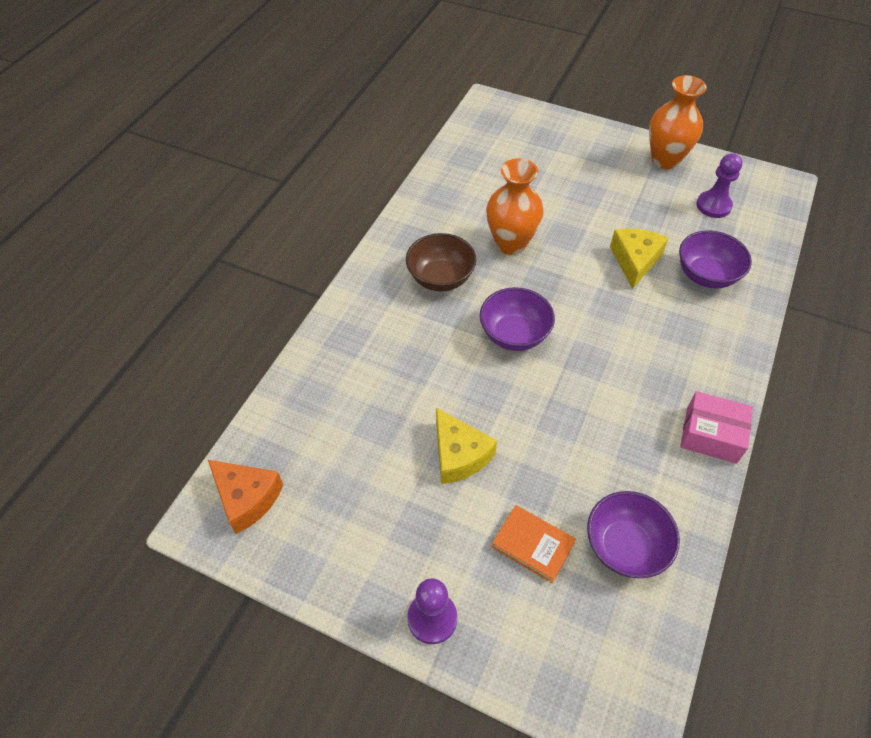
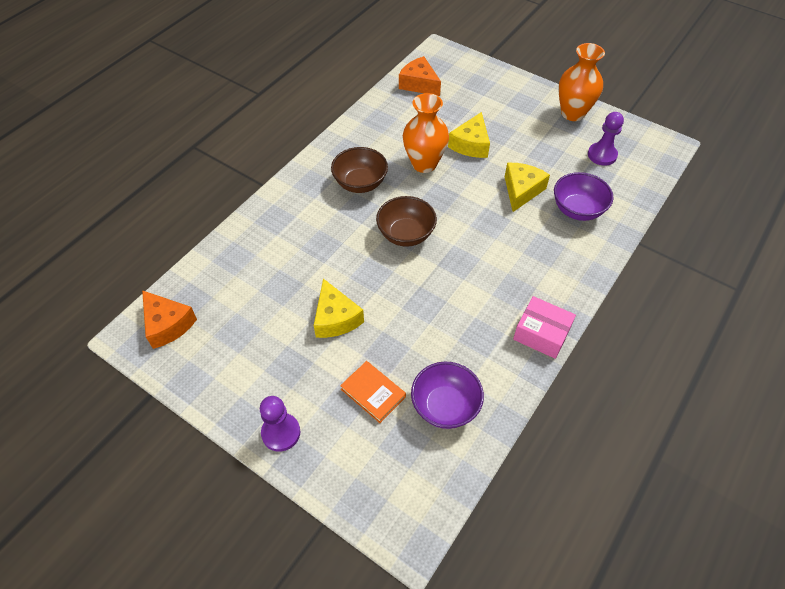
camera: 10 degrees right, 0 degrees up
(476, 146) = (419, 84): none -> orange cheese
(514, 335) = (406, 234): purple bowl -> brown bowl
(559, 212) = (471, 144): none -> yellow cheese

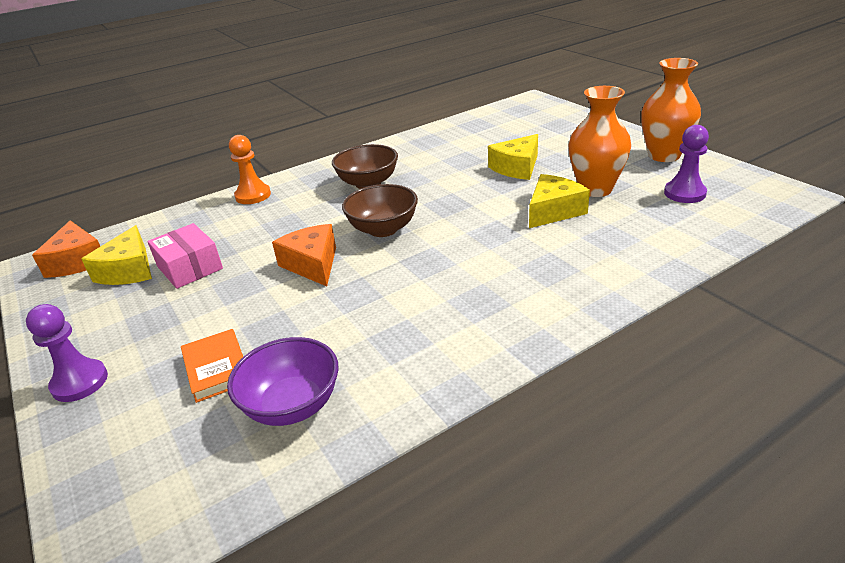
camera: 25 degrees right, 20 degrees down
(267, 216) = (253, 195): none -> orange pawn
(335, 318) = (241, 287): yellow cheese -> yellow cheese (128, 270)
(419, 84) = (491, 120): orange cheese -> orange cheese (312, 264)
(424, 164) = (450, 176): orange vase -> orange vase (595, 189)
(541, 334) = (486, 354): pink box -> pink box (190, 267)
(577, 210) = (620, 238): purple bowl -> none

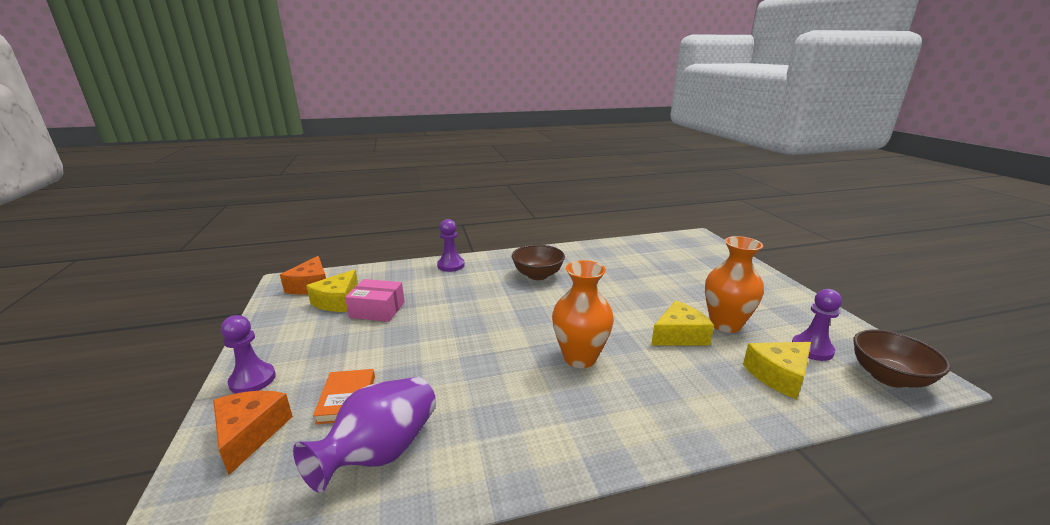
camera: 15 degrees right, 10 degrees down
(190, 267) = (377, 310): pink box -> pink box turned 60 degrees counterclockwise
(253, 195) = (451, 265): orange pawn -> purple pawn
(292, 405) = (381, 452): purple bowl -> purple vase
(312, 264) = (463, 331): orange cheese -> orange cheese (250, 434)
(383, 229) = (530, 315): brown bowl -> brown bowl (888, 377)
(517, 168) = (662, 289): yellow cheese -> yellow cheese (778, 375)
(664, 155) = (802, 308): orange vase -> orange vase (580, 358)

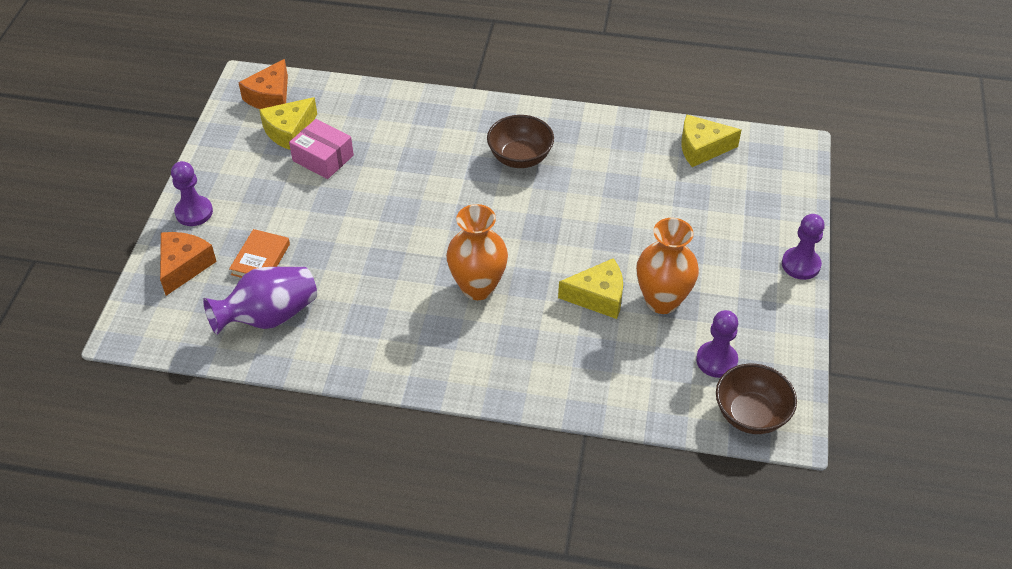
camera: 25 degrees right, 25 degrees up
(451, 265) = (431, 108): purple pawn -> purple pawn (800, 264)
(778, 375) = (645, 373): yellow cheese -> yellow cheese (702, 148)

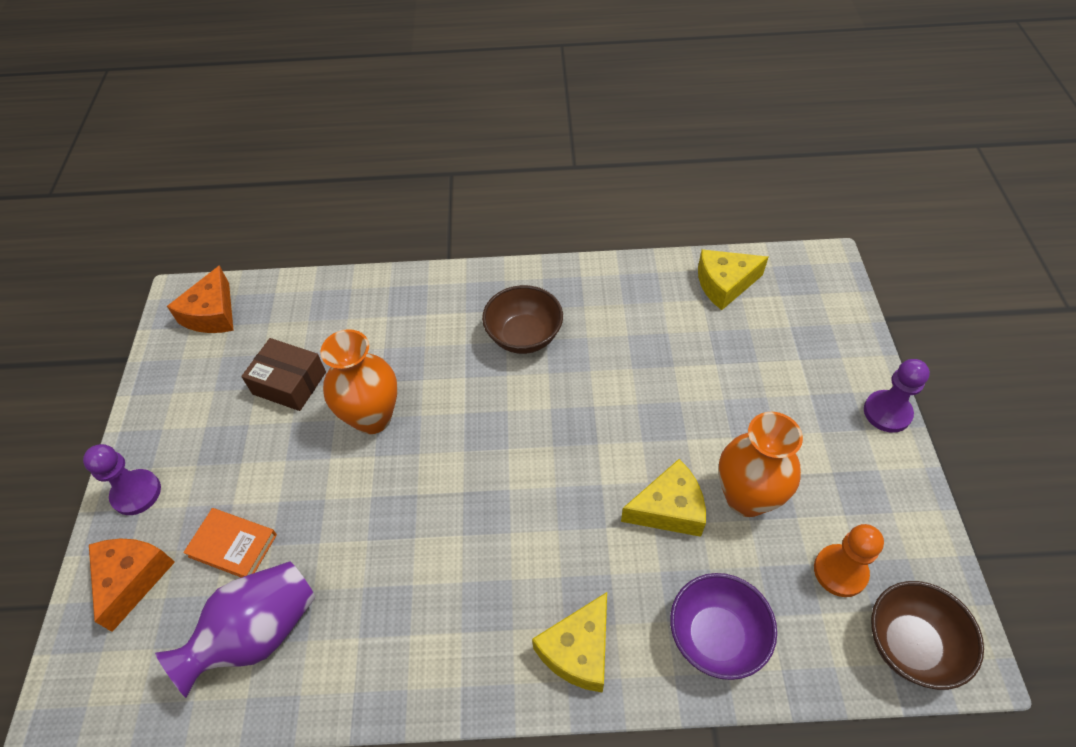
camera: 10 degrees left, 5 degrees up
(260, 259) = (233, 546): orange book -> orange book turned 75 degrees counterclockwise
(289, 131) = (242, 355): yellow cheese -> yellow cheese (578, 650)
(323, 158) = (289, 383): pink box -> brown box
(478, 287) = (518, 527): orange vase -> orange vase (372, 417)
(605, 382) = (716, 636): none -> purple bowl
(716, 360) = (840, 571): purple pawn -> orange pawn

